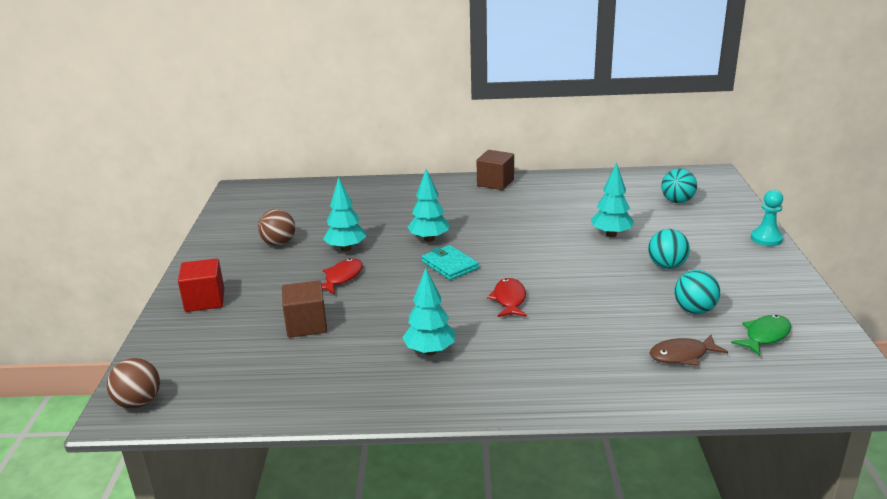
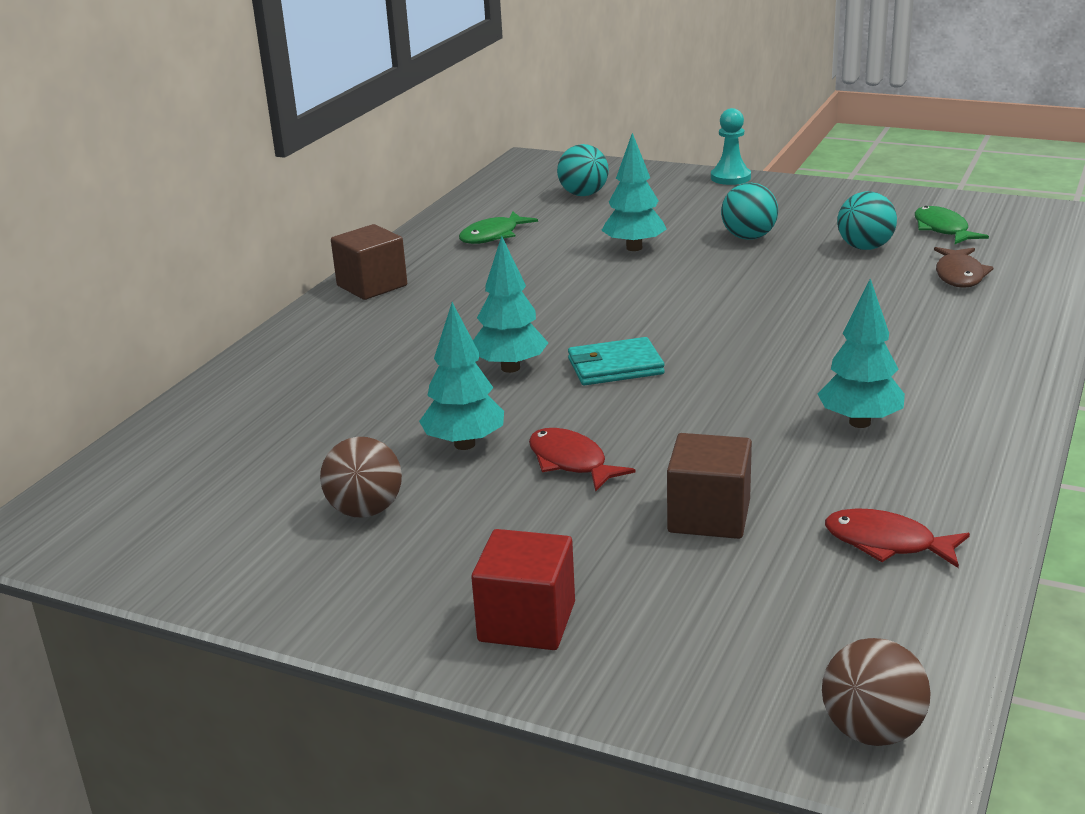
camera: 65 degrees left, 0 degrees up
(509, 300) = (756, 343): red fish -> red fish (886, 543)
(587, 193) = (493, 236): none -> green fish

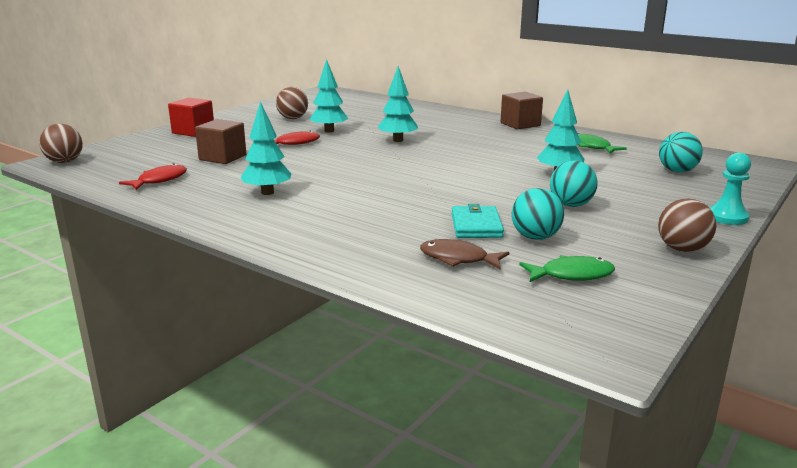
camera: 100 degrees right, 5 degrees down
(615, 366) = (382, 156): turquoise wallet -> turquoise wallet (476, 225)
(836, 193) = (682, 249): none -> brown ball

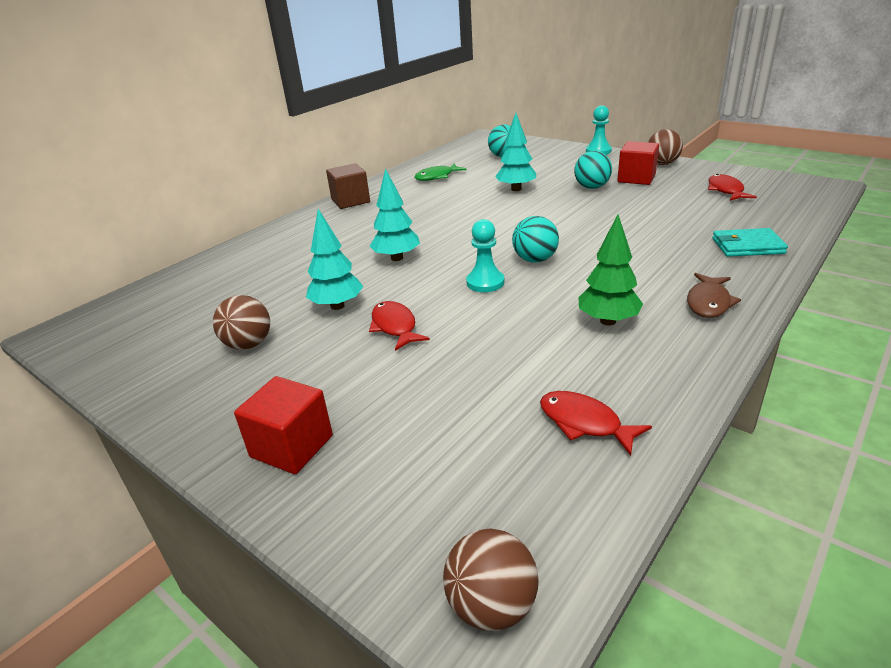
camera: 85 degrees left, 10 degrees up
(222, 157) = (464, 380): brown cube -> none
(267, 192) = (608, 321): turquoise tree -> green tree
(346, 162) = (485, 282): none -> turquoise pawn
(458, 259) = (726, 222): brown fish -> brown fish (708, 302)
(476, 225) = (653, 217): turquoise wallet -> turquoise wallet (747, 246)
(535, 237) = (666, 199): turquoise ball -> turquoise ball (535, 260)
(571, 275) = (726, 190): green fish -> red fish
(611, 229) = (636, 178): none -> red cube

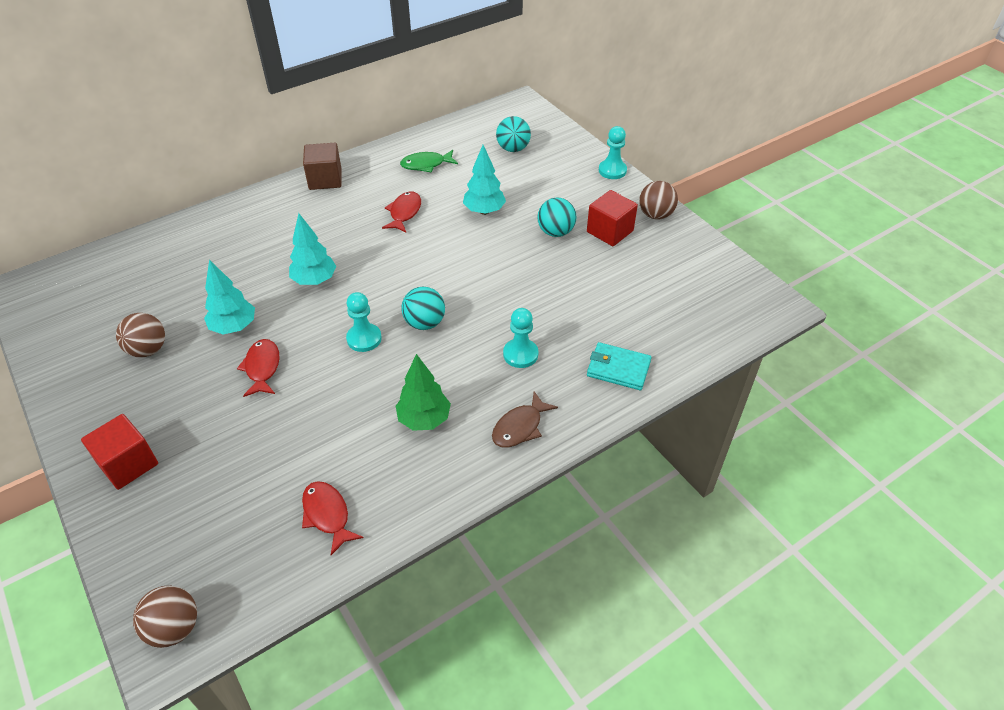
camera: 15 degrees right, 15 degrees up
(649, 258) = (520, 354): none -> turquoise pawn
(726, 190) = (676, 281): red fish -> red fish (404, 213)

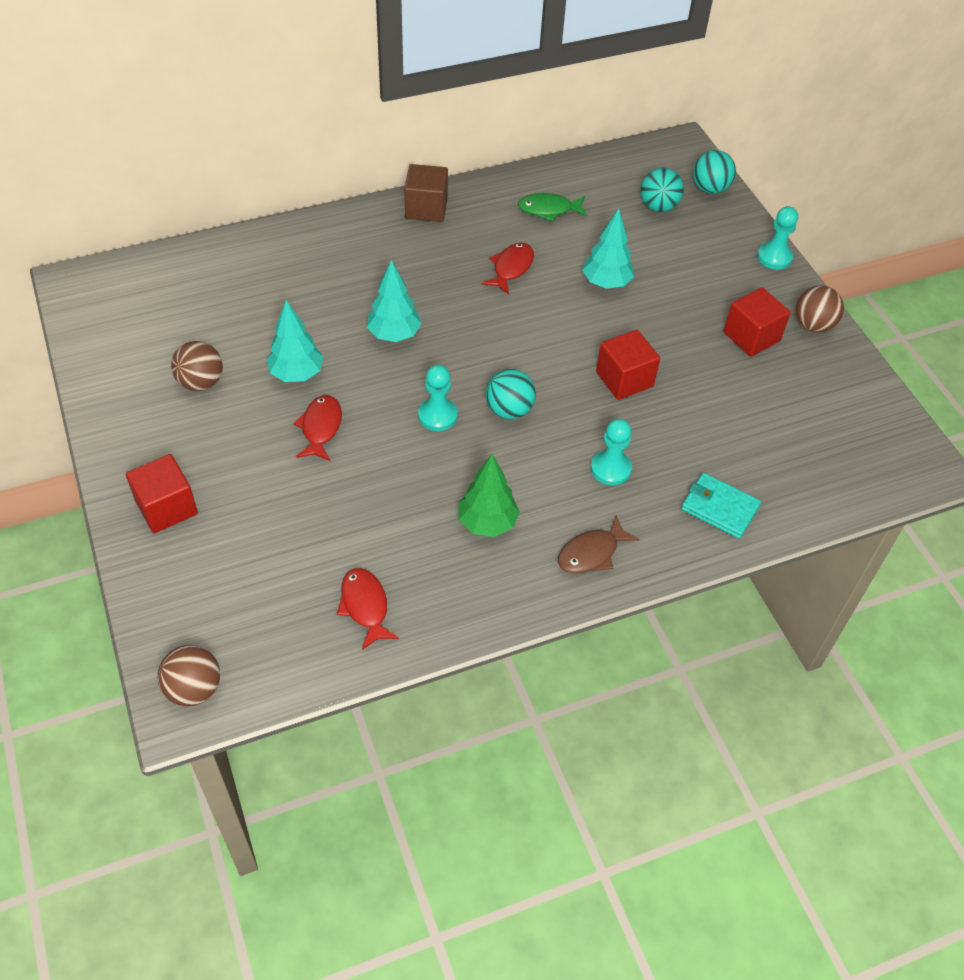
camera: 10 degrees right, 5 degrees up
(515, 281) = (624, 379): none -> red cube
(555, 232) = (686, 326): turquoise ball -> turquoise ball (710, 189)

